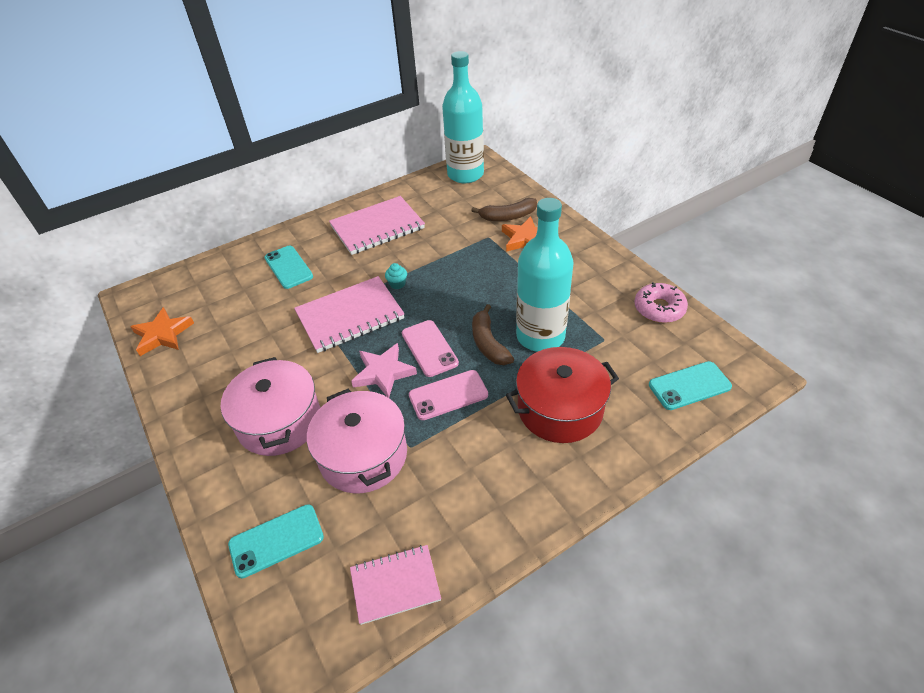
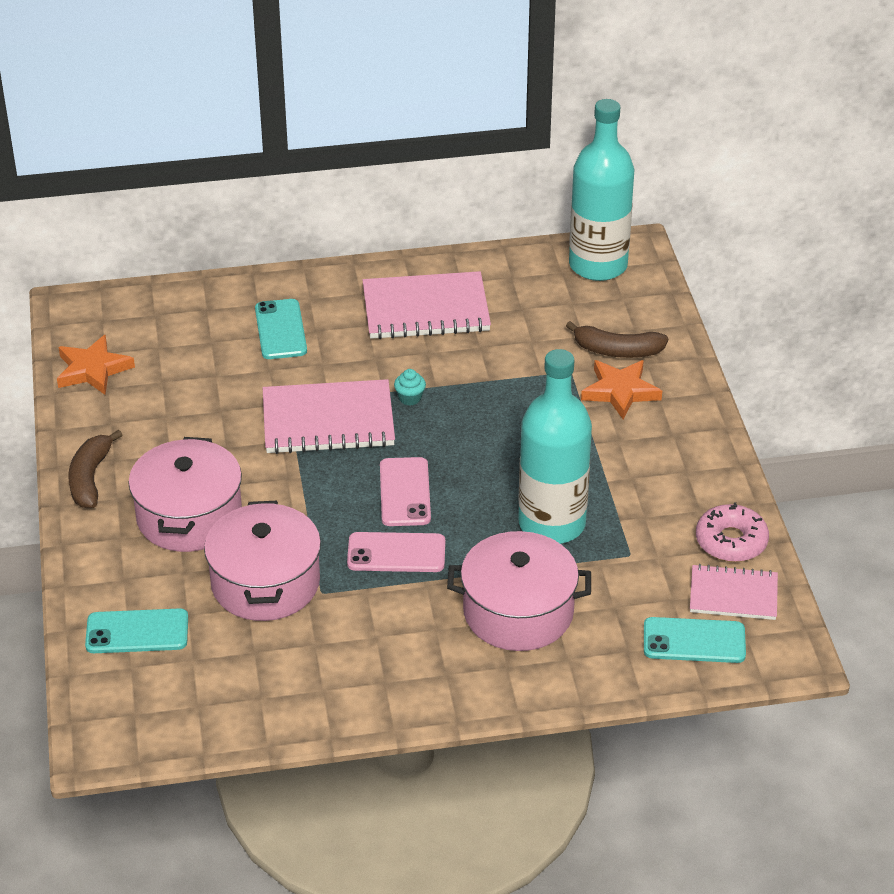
camera: 20 degrees right, 5 degrees down
(383, 373) = (334, 502): pink star -> none
(395, 585) = (238, 711): pink notebook -> pink notebook (733, 595)
(488, 343) = (481, 511): brown banana -> brown banana (90, 478)
(560, 409) = (518, 612): red pot -> pink pot

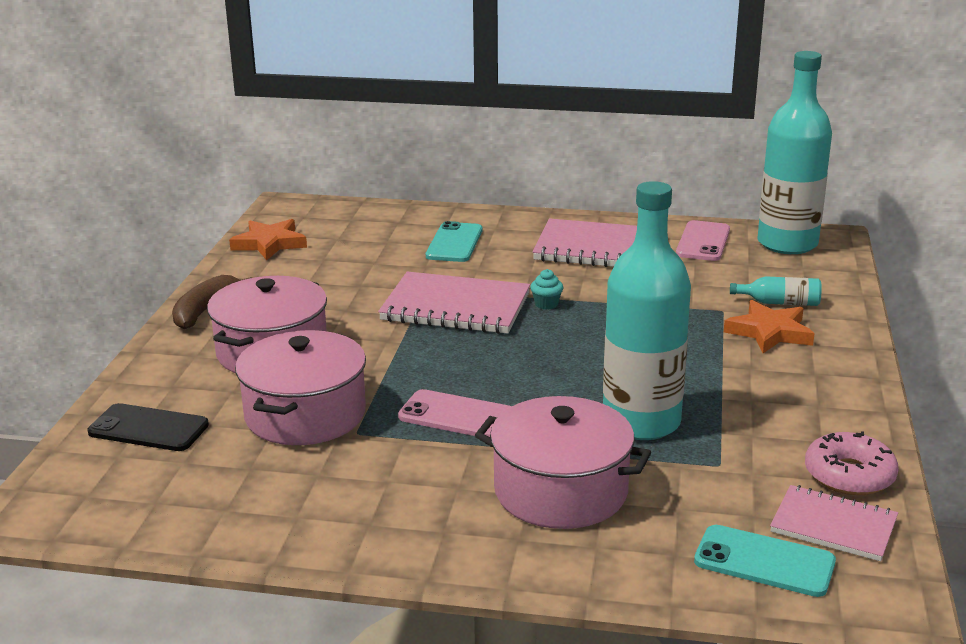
camera: 20 degrees right, 15 degrees down
(137, 632) = (148, 429): turquoise phone -> black phone
(405, 492) = (497, 370): pink phone -> pink phone (703, 242)
(617, 351) = (780, 303): brown banana -> turquoise bottle

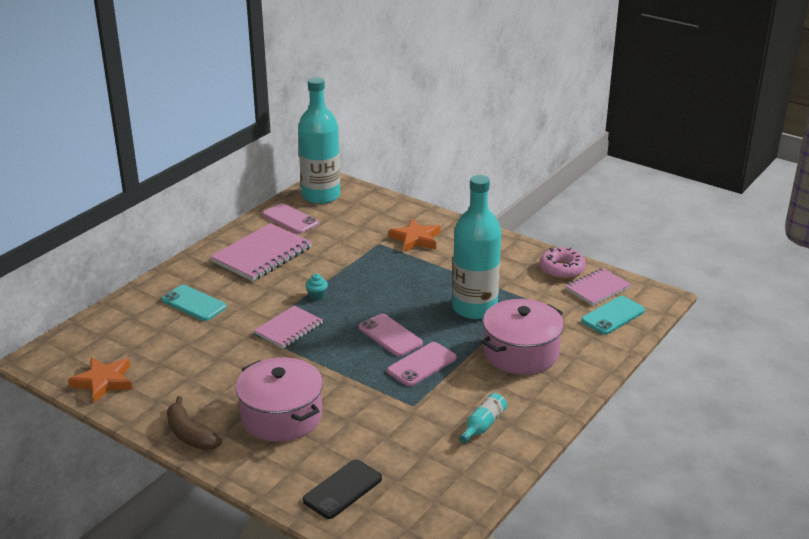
camera: 65 degrees left, 5 degrees up
(305, 414) = (376, 420): pink pot -> none
(455, 307) = (289, 329): pink notebook -> pink notebook, size x0.62
(504, 375) = (390, 335): none -> pink phone
(780, 303) = (387, 224): turquoise bottle -> turquoise bottle (483, 425)

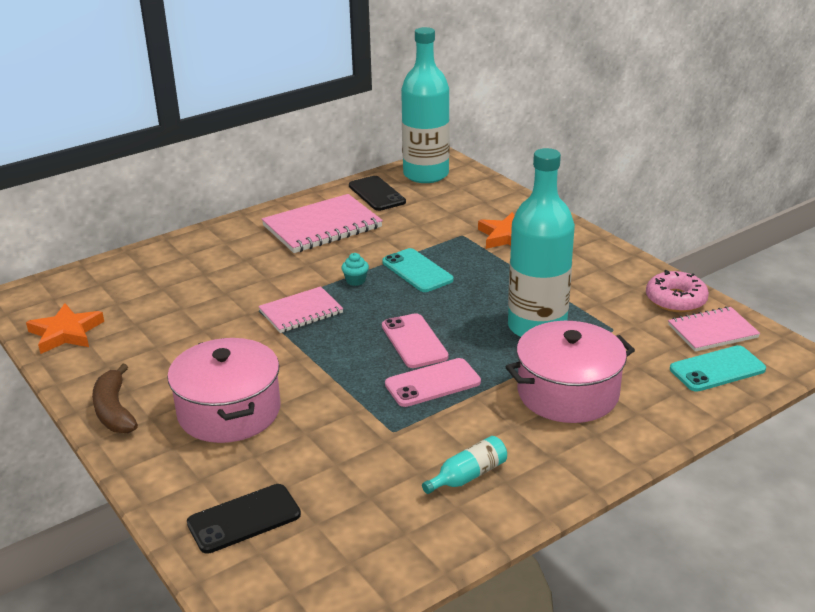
camera: 20 degrees right, 0 degrees up
(194, 303) = (215, 266): turquoise phone -> turquoise phone (417, 271)
(290, 219) = (377, 194): pink phone -> black phone

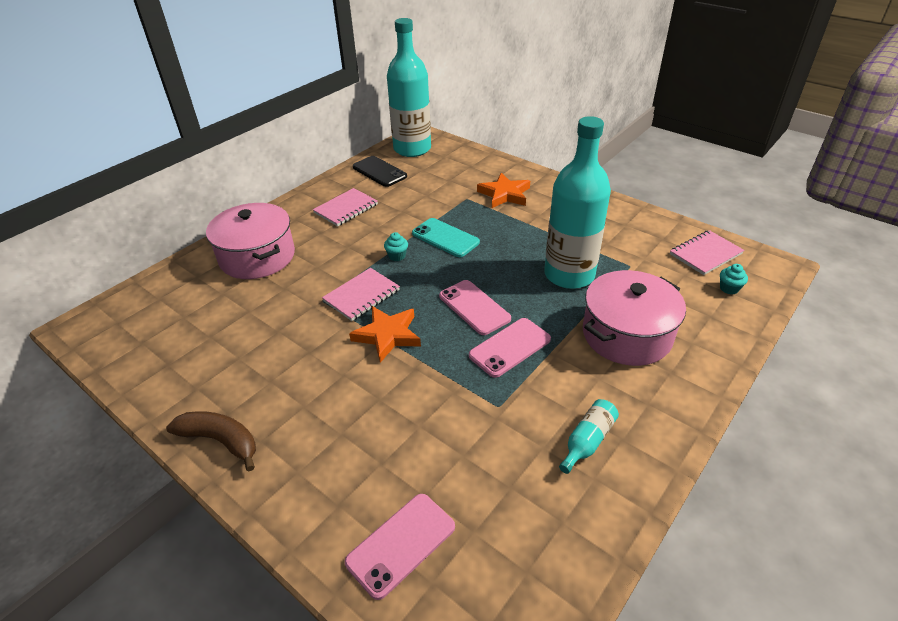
camera: 15 degrees left, 10 degrees up
(66, 333) = (142, 359): orange star -> orange star (387, 335)
(114, 411) = (220, 440): brown banana -> brown banana turned 150 degrees clockwise
(229, 411) = (337, 417): pink pot -> pink pot (257, 257)
(244, 519) = (401, 544): black phone -> pink phone
(322, 227) = (346, 209): pink notebook -> pink notebook, size x0.62
(675, 300) = (662, 230): pink donut -> none
(717, 369) = (729, 288): turquoise phone -> turquoise cupcake

